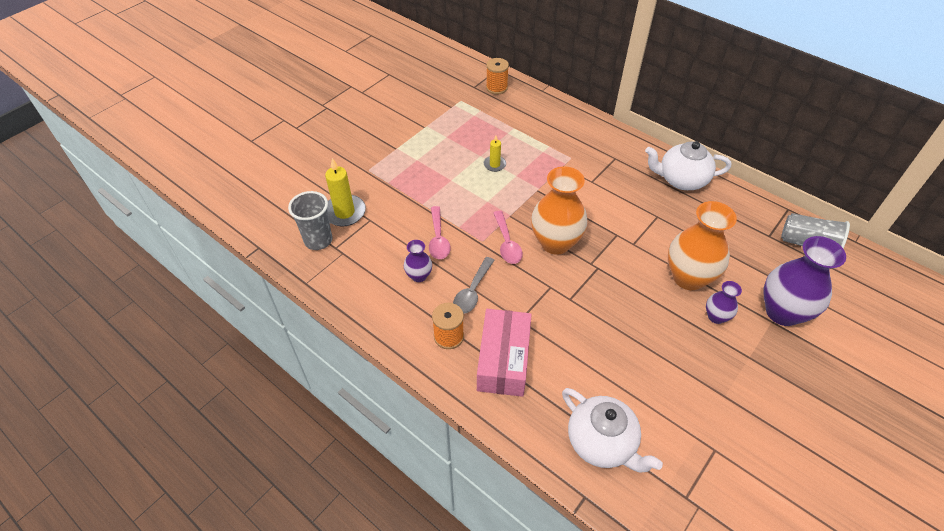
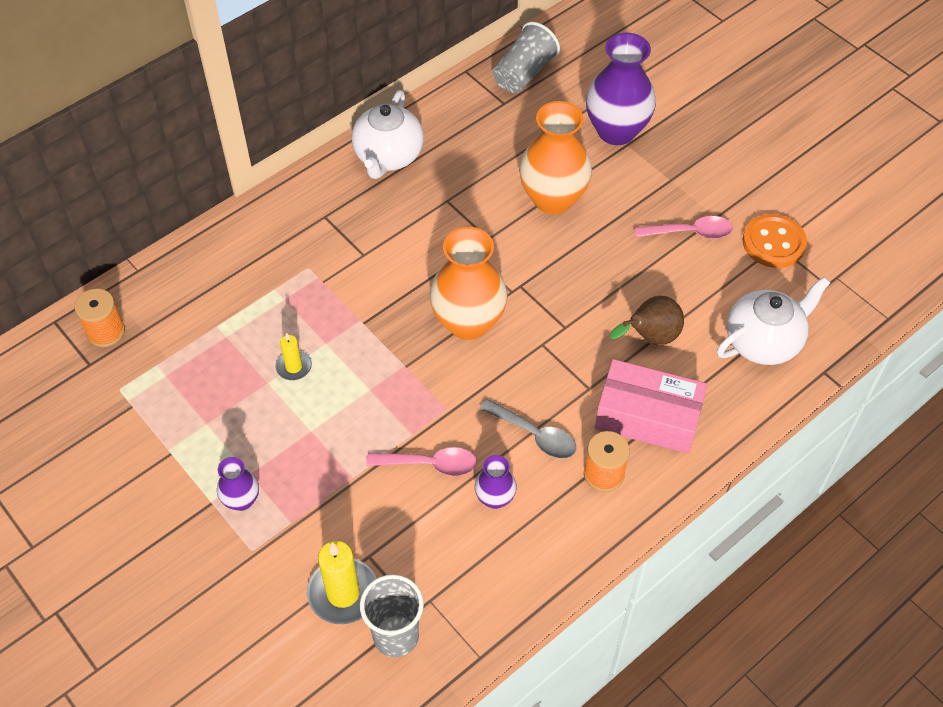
camera: 80 degrees left, 5 degrees up
(507, 243) = (457, 379): pink spoon -> pink spoon (690, 232)
(578, 355) = (650, 337): none -> brown pear
(716, 317) = (613, 191): purple vase -> purple vase (241, 500)
(716, 446) = (773, 243): none -> orange button

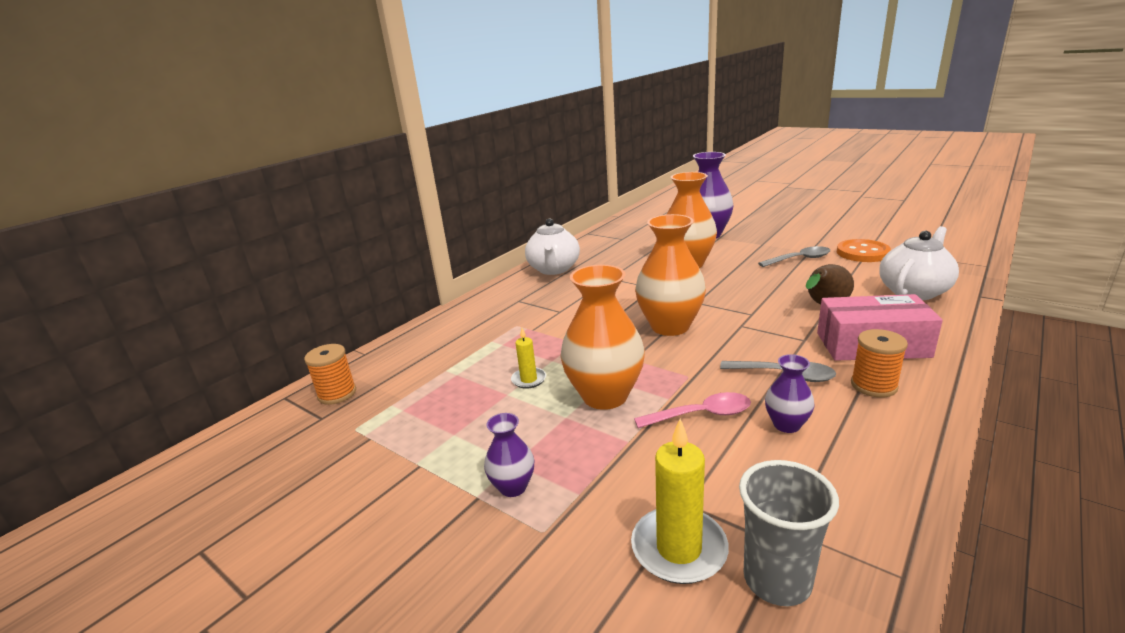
camera: 10 degrees left, 30 degrees down
(356, 413) = (605, 396): none -> orange vase
(524, 73) = (627, 228): grey cup -> none
(690, 232) = (799, 259): pink spoon -> grey spoon

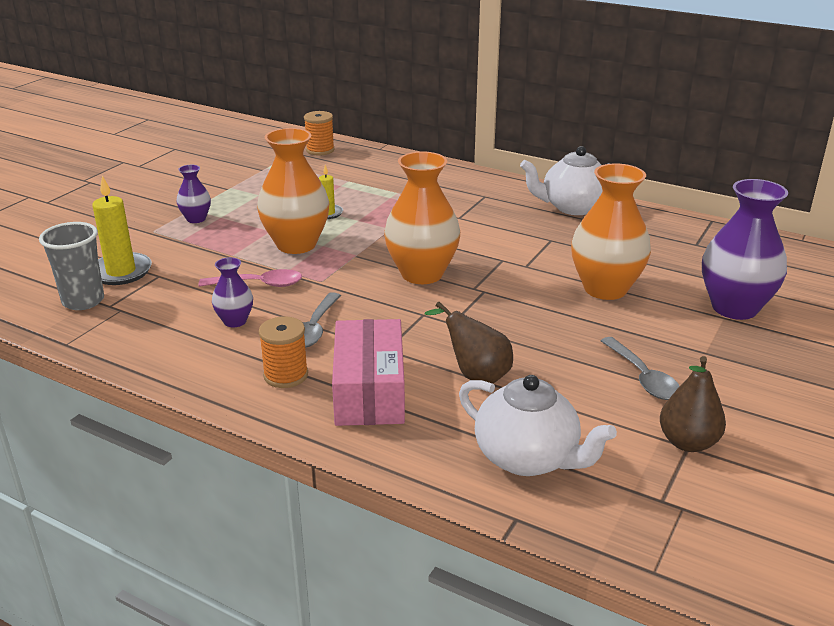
camera: 80 degrees right, 5 degrees up
(701, 415) = (259, 284): pink spoon -> pink spoon turned 75 degrees counterclockwise
(862, 253) = (688, 442): orange button -> brown pear

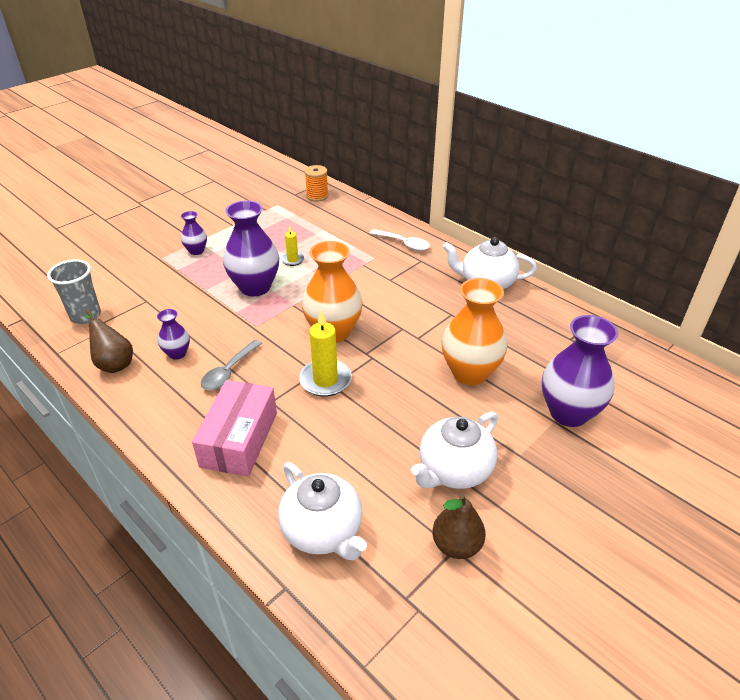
camera: 15 degrees right, 10 degrees up
(121, 272) = (123, 293): yellow candle -> yellow candle (325, 380)
(259, 284) = (210, 321): pink spoon -> none
(286, 375) = (188, 412): orange spool -> none
(296, 244) = (255, 287): orange vase -> purple vase
(454, 183) = (403, 244): none -> white spoon
(475, 375) = (324, 440): brown pear -> brown pear (114, 363)
(643, 377) = (454, 470): grey spoon -> white teapot

